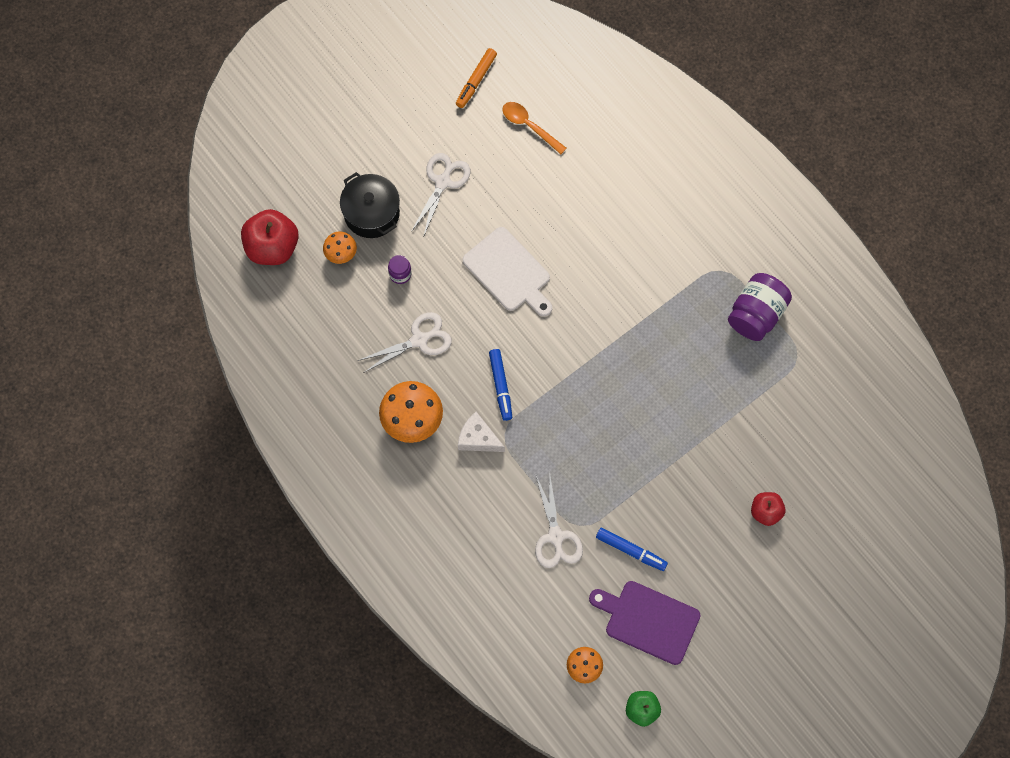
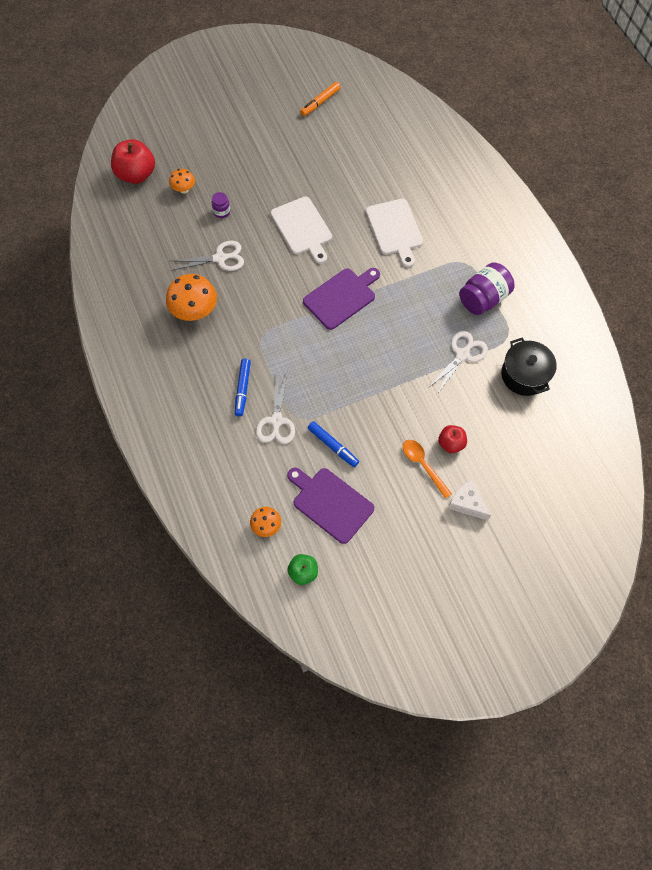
camera: 15 degrees right, 5 degrees down
(371, 213) = (215, 168): black pot -> black pot (524, 375)
(443, 182) = (274, 160): white scissors -> white scissors (462, 354)
(478, 438) = (240, 336): white cheese -> white cheese (467, 503)
(500, 386) = (270, 303): blue marker -> blue marker (242, 389)
(529, 126) = (349, 138): orange spoon -> orange spoon (423, 465)
(585, 355) = (342, 297): none -> purple cutting board
(624, 246) = (395, 230): none -> white cutting board

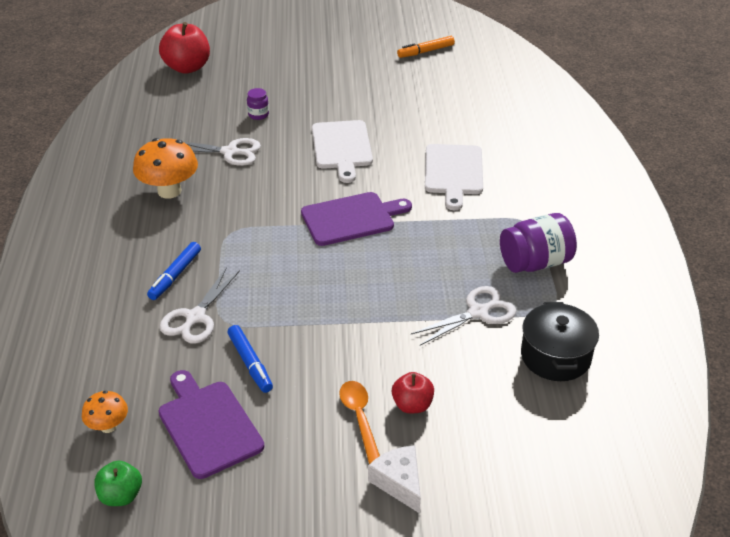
camera: 20 degrees right, 25 degrees down
(184, 189) = (229, 89): orange mushroom -> none

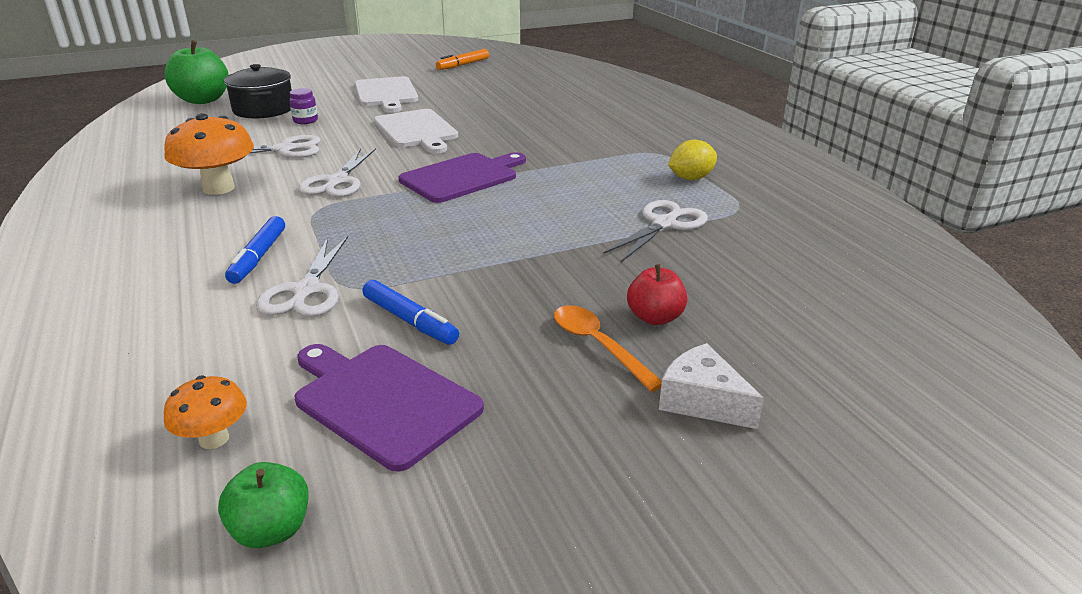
camera: 20 degrees left, 10 degrees down
(187, 67) = (203, 100): red apple -> green apple
(255, 202) = (337, 182): none -> white scissors
(453, 172) = (551, 131): white cutting board -> white cutting board (386, 94)
(535, 263) = (690, 178): purple jar -> yellow lemon
(555, 356) = (780, 243): black pot -> black pot (263, 109)

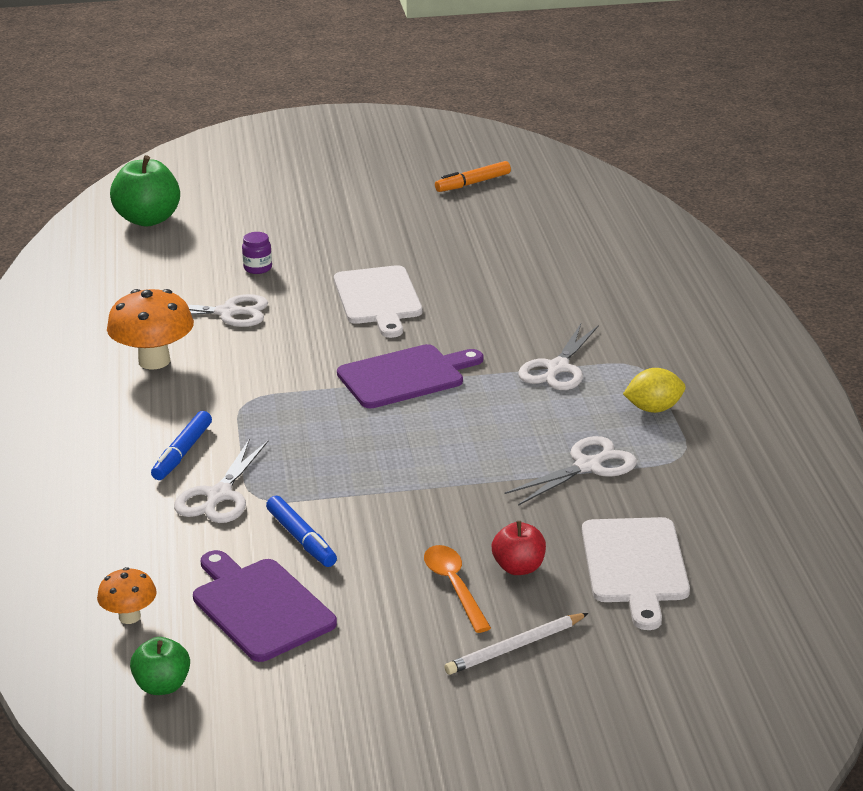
camera: 15 degrees right, 0 degrees up
(263, 109) = (214, 243): black pot -> none
(337, 182) = (273, 367): white scissors -> white scissors (557, 368)
(386, 94) = (360, 230): white cutting board -> white cutting board (635, 566)
(702, 401) = (515, 647): white cheese -> white pencil

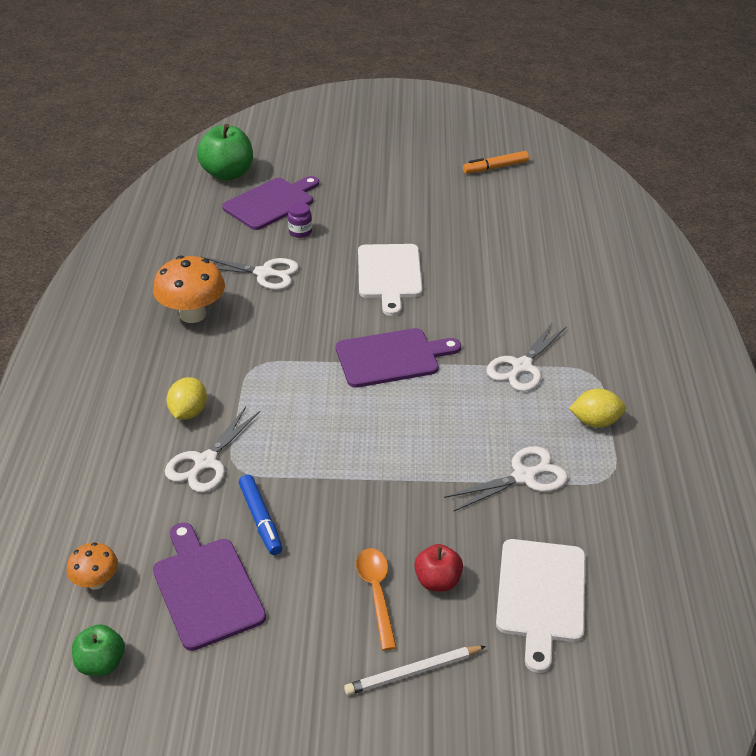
camera: 10 degrees right, 10 degrees up
(182, 453) = (188, 412): blue marker -> yellow lemon
(213, 243) = (271, 203): none -> purple cutting board

